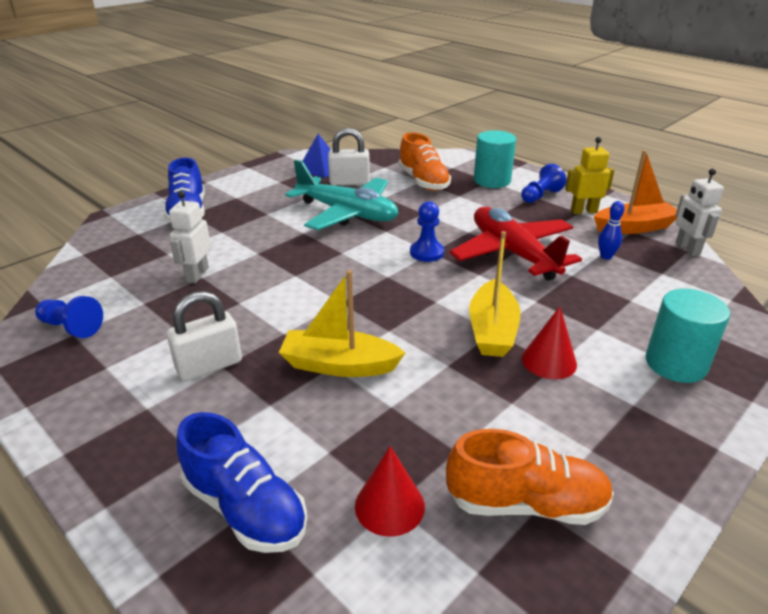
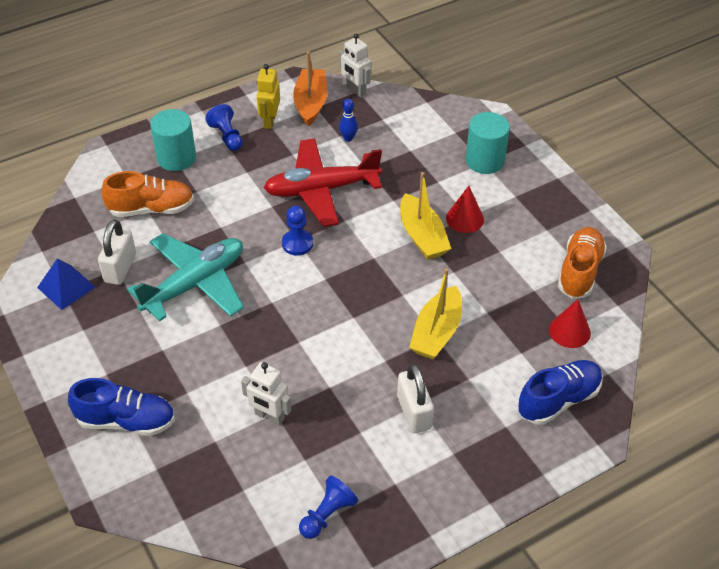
camera: 75 degrees left, 15 degrees up
(492, 330) = (422, 236): yellow boat -> yellow boat turned 45 degrees clockwise
(687, 249) = (355, 90): white robot -> white robot turned 45 degrees clockwise

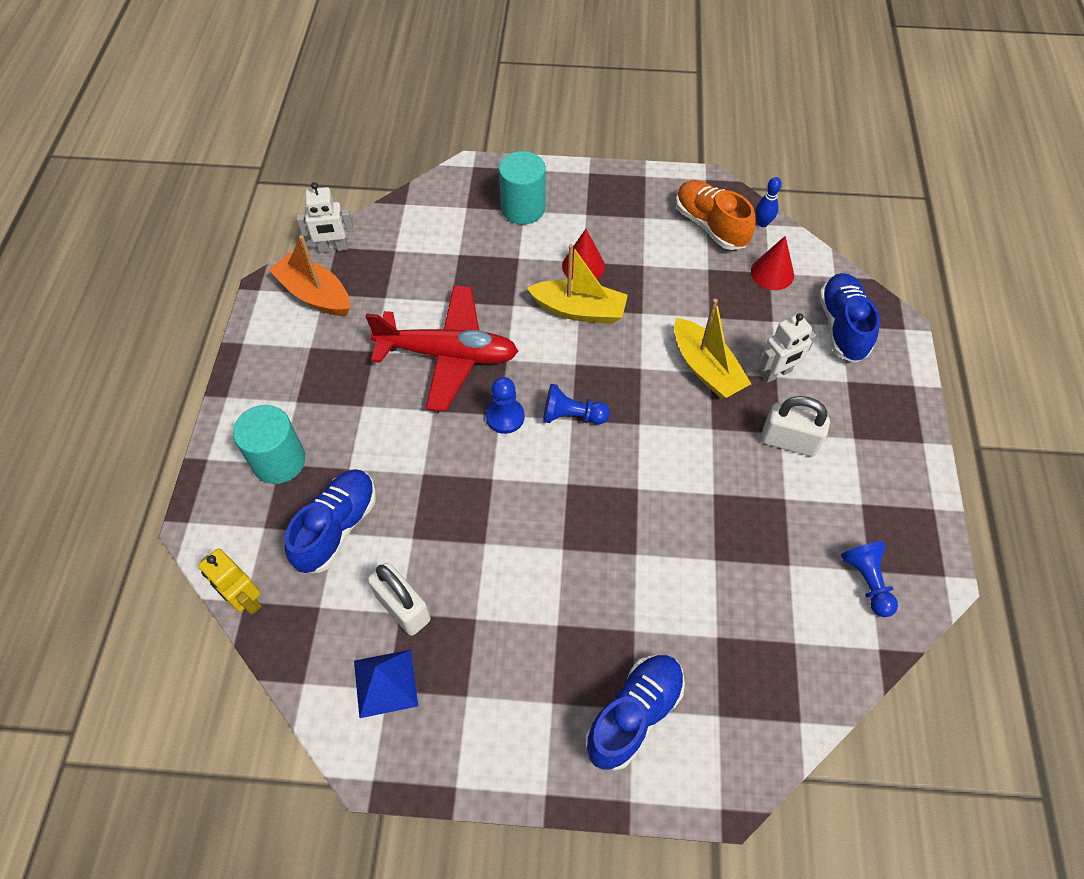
camera: 55 degrees left, 10 degrees up
(151, 209) = (337, 527): orange shoe -> blue shoe
(194, 284) = (486, 543): turquoise plane -> none
(227, 136) = (291, 395): blue pawn -> blue pawn (572, 416)
(269, 121) = (305, 344): yellow robot -> yellow robot (245, 599)
(269, 416) = (717, 568): white robot -> white robot (776, 373)
(321, 190) = (448, 355): red plane -> red plane turned 105 degrees counterclockwise
(348, 138) = (396, 292): blue bowling pin -> blue bowling pin (762, 223)

